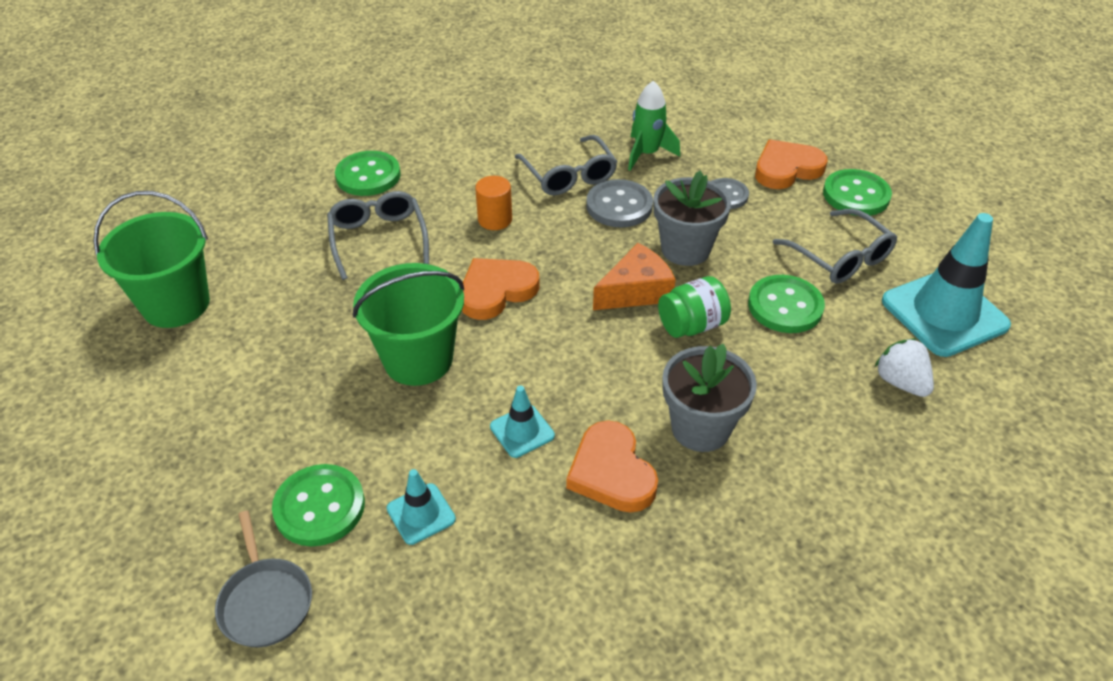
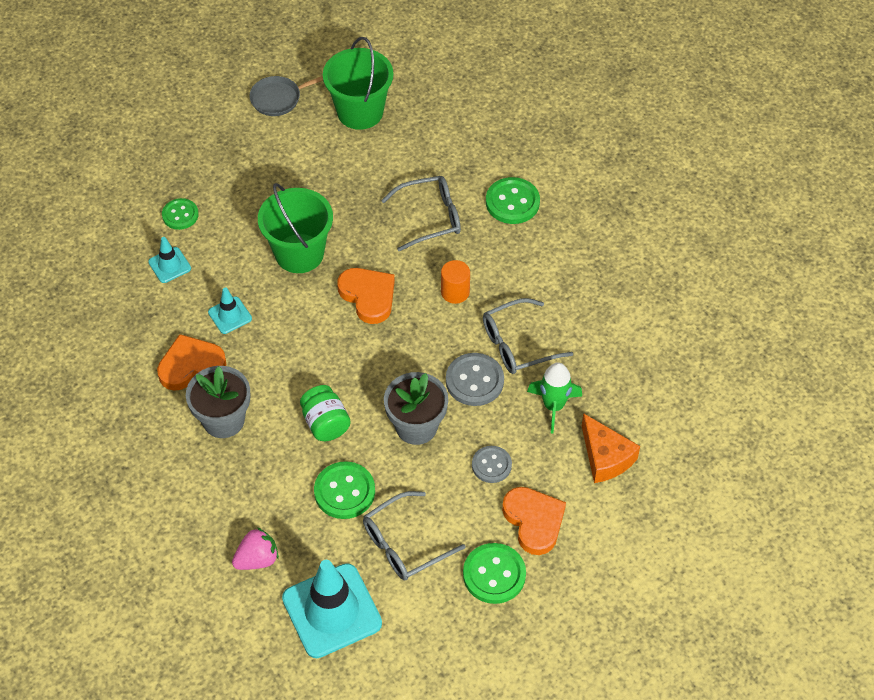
camera: 90 degrees right, 10 degrees up
(265, 602) = (119, 199): grey pan -> grey pan (278, 98)
(319, 507) = (180, 215): green button -> green button, size x0.66
(636, 291) = (365, 388): orange cheese -> orange cheese (605, 457)
(900, 382) = (257, 559): white strawberry -> pink strawberry

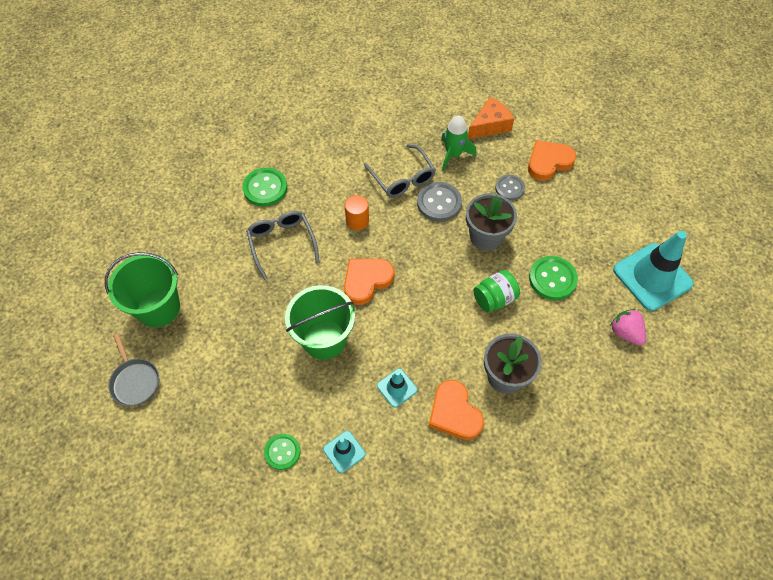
camera: 95 degrees left, 5 degrees up
(405, 544) = (586, 236): grey glasses -> none
(494, 574) = (595, 182): green button -> none

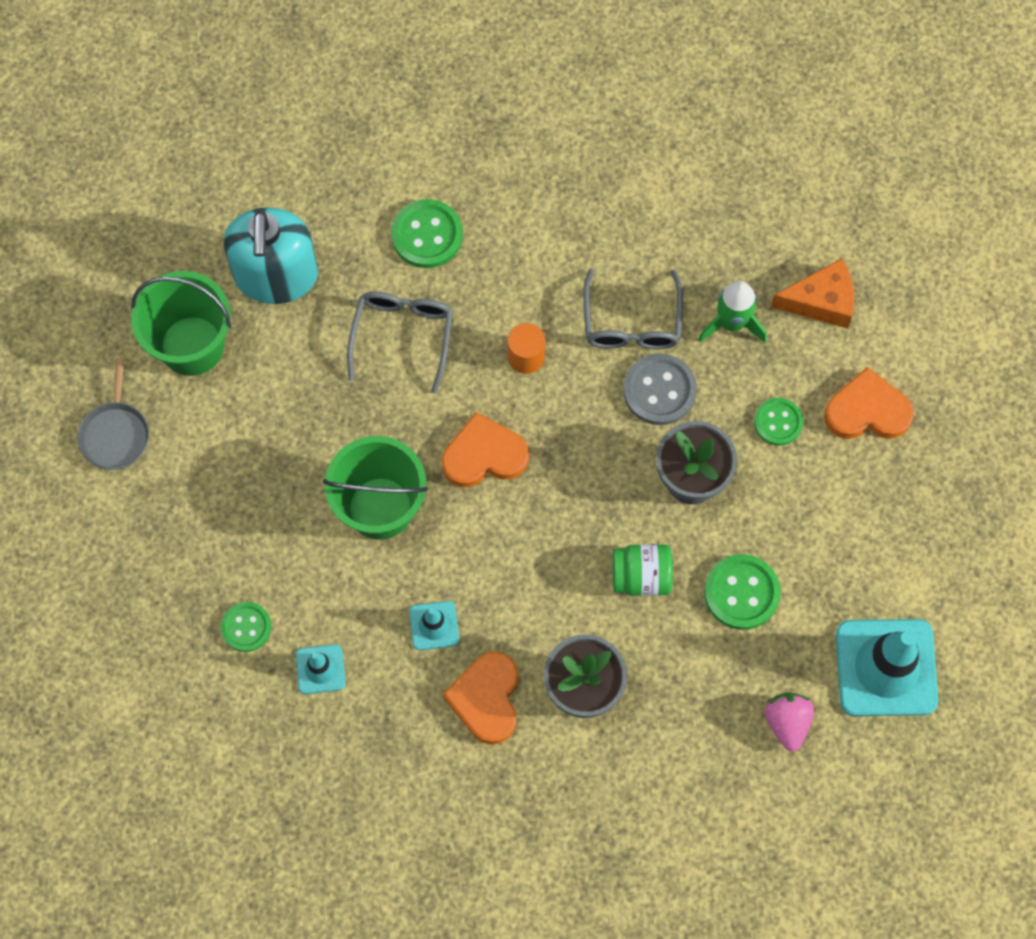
camera: 30 degrees right, 10 degrees up
(190, 247) = (276, 276): none -> turquoise soap dispenser
(509, 188) = (778, 422): grey button -> green button

